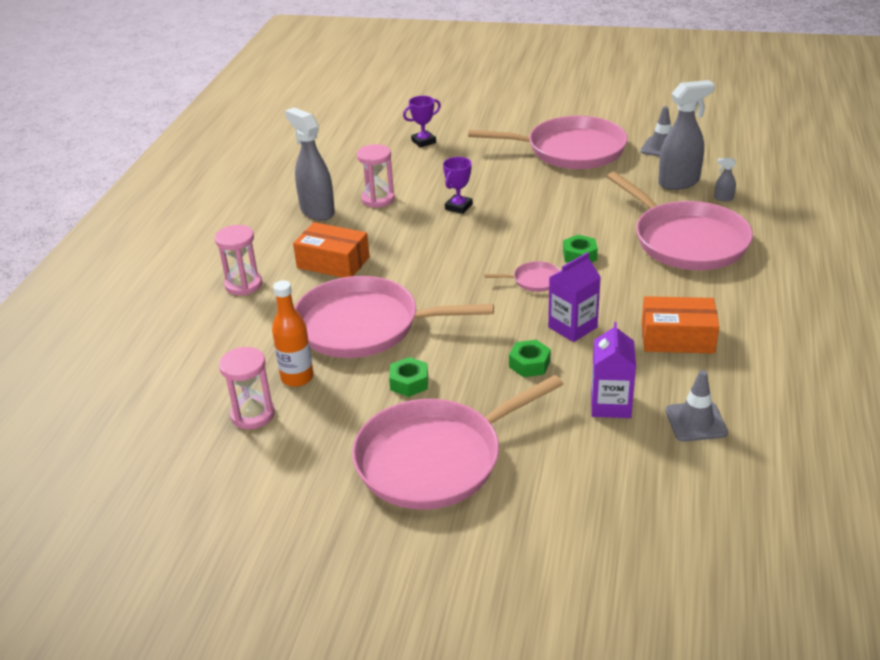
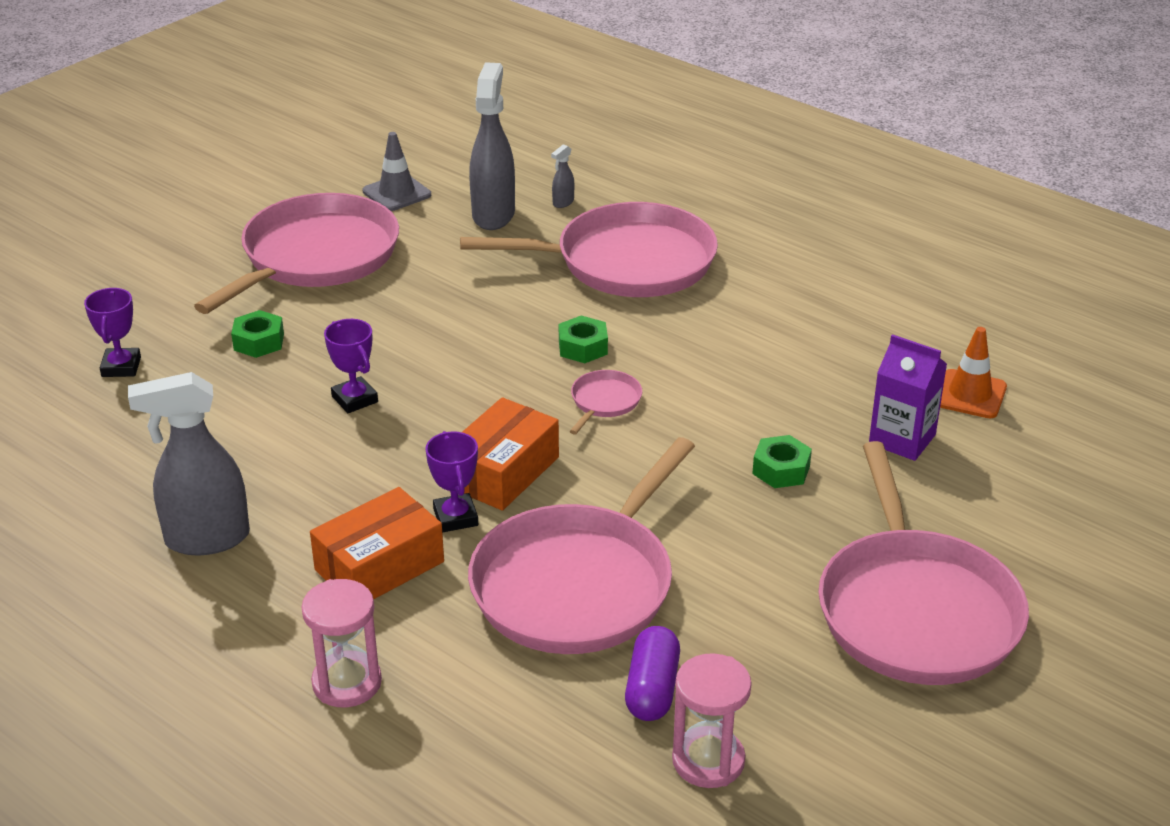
camera: 65 degrees left, 0 degrees up
(297, 378) = (652, 689): orange bottle -> purple capsule
(378, 199) = (243, 466): pink hourglass -> none
(388, 270) = (455, 517): none -> purple trophy
(409, 382) = (744, 583): green nut -> green nut (259, 342)
(572, 327) = (732, 410): purple carton -> none
(677, 338) = (813, 346): orange box -> orange box (502, 472)
(696, 422) = (970, 394): grey traffic cone -> orange traffic cone

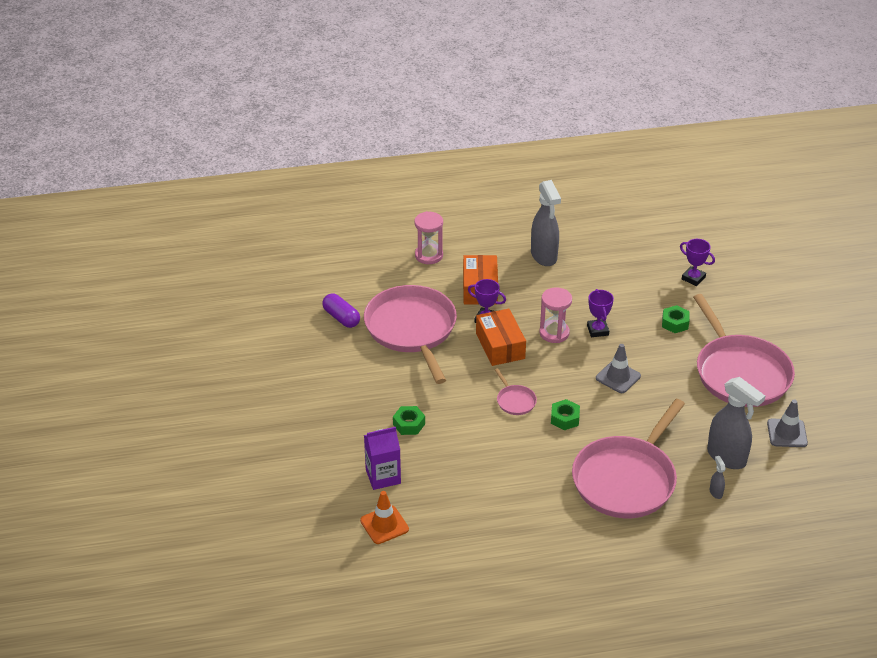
camera: 130 degrees right, 5 degrees up
(206, 539) = (544, 256): grey spray bottle -> grey spray bottle turned 135 degrees clockwise
(354, 399) = (597, 330): purple trophy -> purple trophy turned 75 degrees clockwise
(441, 341) = (618, 377): none -> grey traffic cone
(708, 761) = (297, 311): pink hourglass -> pink hourglass (554, 333)
(915, 610) = (292, 405): pink pan -> none

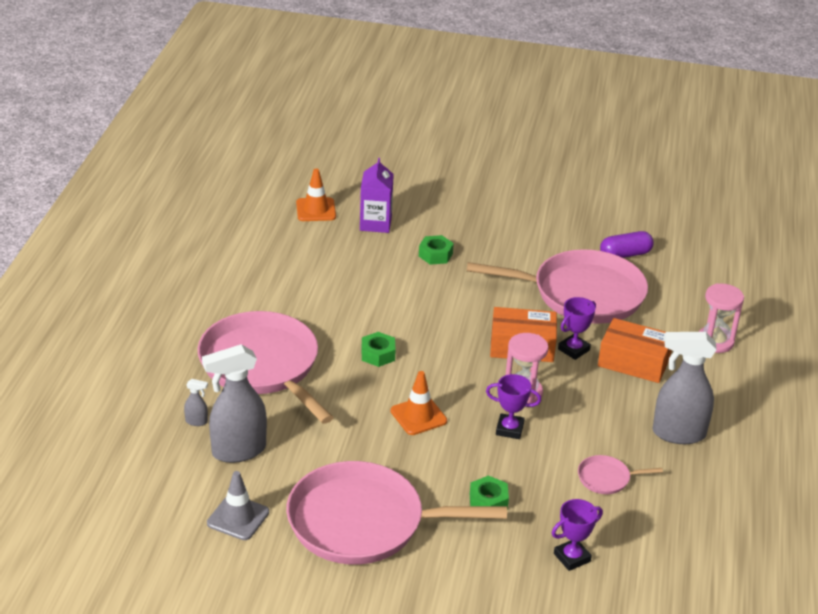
camera: 110 degrees right, 5 degrees down
(515, 401) = (427, 329): pink pan -> pink pan (606, 478)
(618, 377) = (418, 416): grey traffic cone -> orange traffic cone

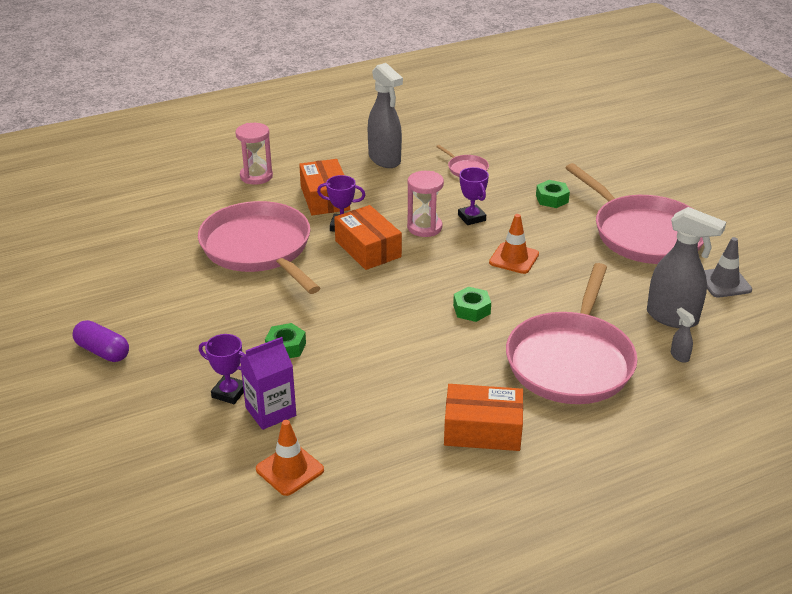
camera: 125 degrees left, 0 degrees up
(252, 290) = (482, 430): none -> orange box
(572, 557) = (551, 157): purple trophy -> purple trophy (229, 393)
(625, 254) = (170, 249): purple capsule -> purple capsule (103, 351)

